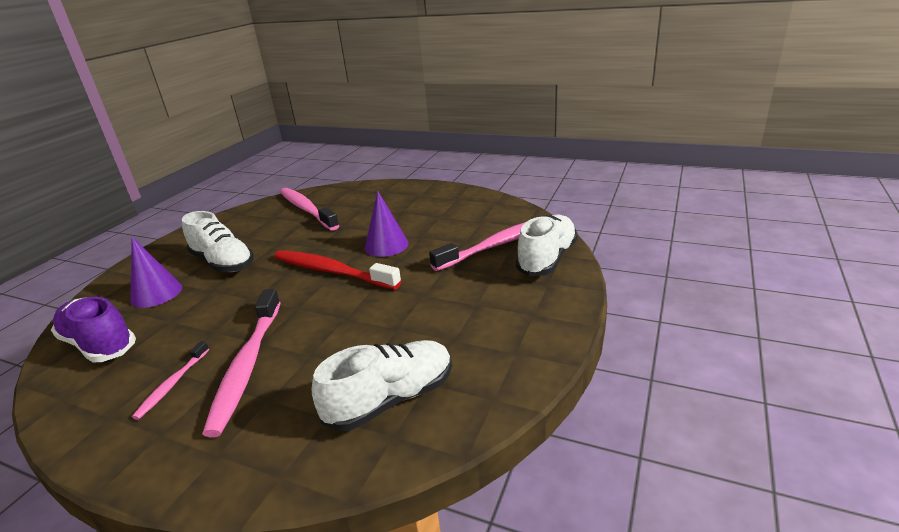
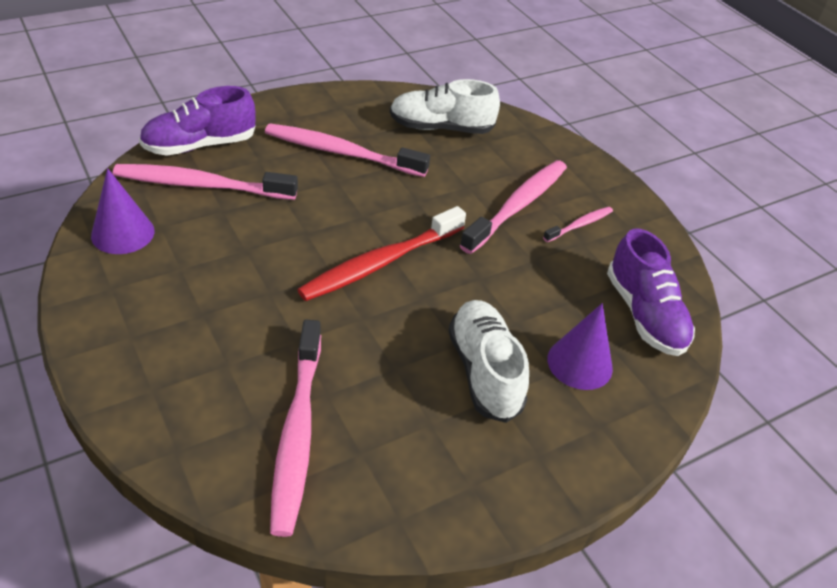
camera: 150 degrees left, 15 degrees up
(331, 271) = (380, 263): red toothbrush -> red toothbrush turned 75 degrees clockwise
(386, 245) = (292, 262): purple cone -> purple cone (123, 233)
(449, 314) = (341, 152): none -> pink toothbrush
(547, 259) = (200, 145): white shoe -> purple shoe

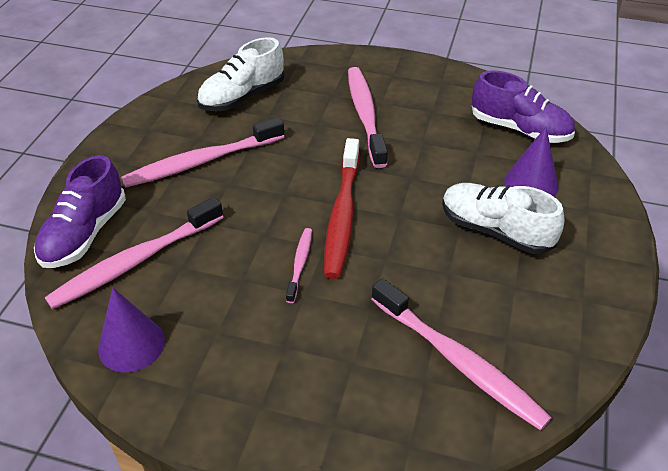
camera: 40 degrees left, 0 degrees up
(579, 225) = (415, 101): pink toothbrush -> pink toothbrush (300, 264)

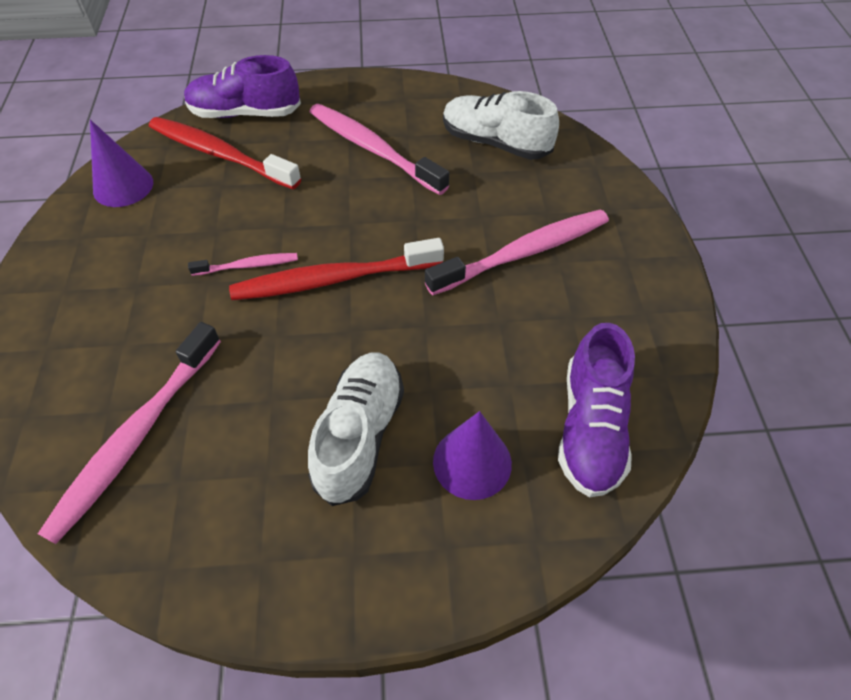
camera: 70 degrees right, 10 degrees up
(135, 261) = (220, 154): pink toothbrush -> red toothbrush

